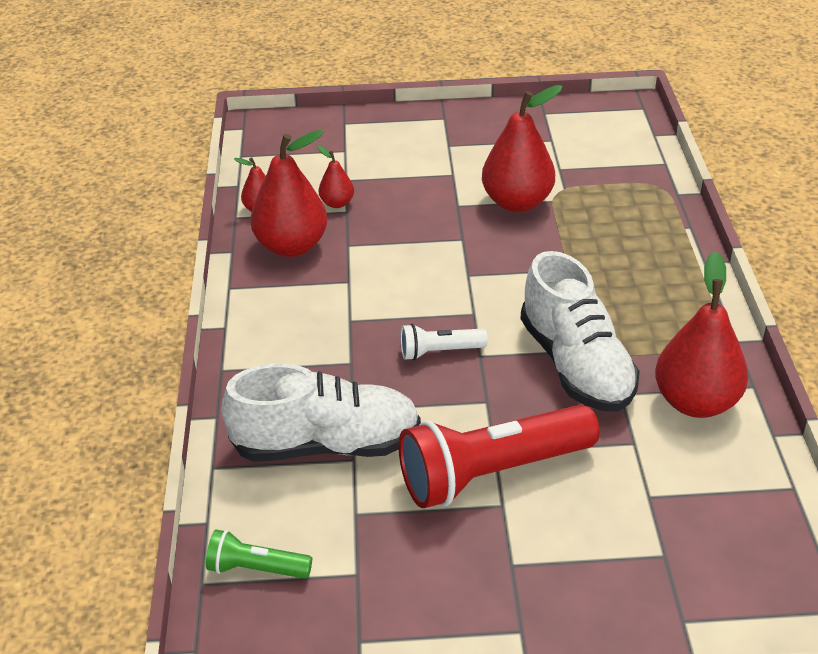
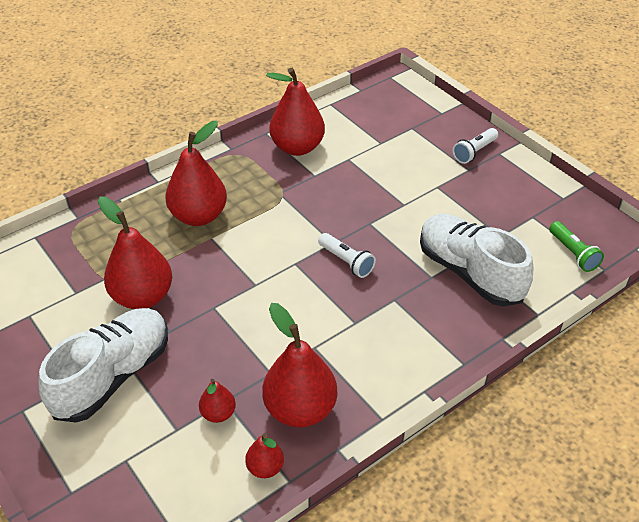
camera: 125 degrees left, 5 degrees up
(492, 473) = (421, 198): red flashlight -> none
(546, 598) = (474, 152): none -> white flashlight
(576, 365) = (306, 199): white shoe -> white shoe (113, 376)
(613, 272) = (199, 216): none -> red pear

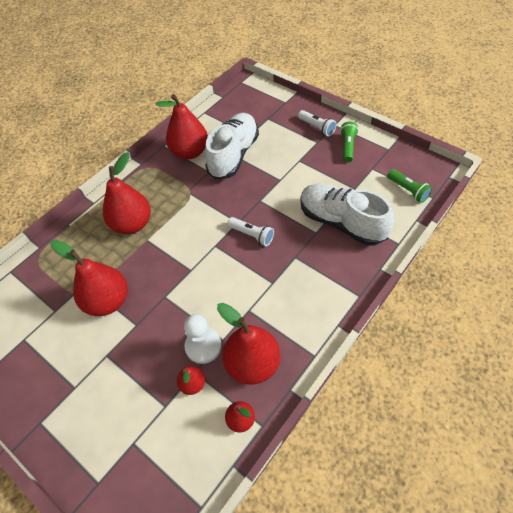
camera: 10 degrees left, 10 degrees up
(113, 376) = (103, 374): white shoe -> white shoe (233, 155)
(244, 374) = (203, 346): none -> white pawn
(474, 152) = (317, 127): white flashlight -> white flashlight turned 75 degrees counterclockwise
(508, 183) = (347, 146): none -> green flashlight

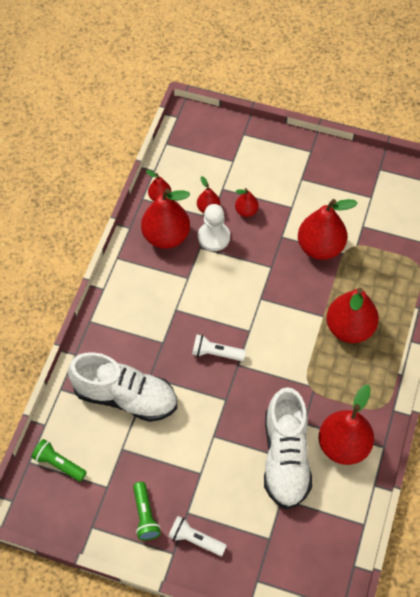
camera: 155 degrees right, 5 degrees up
(154, 366) = (246, 211): none -> red pear

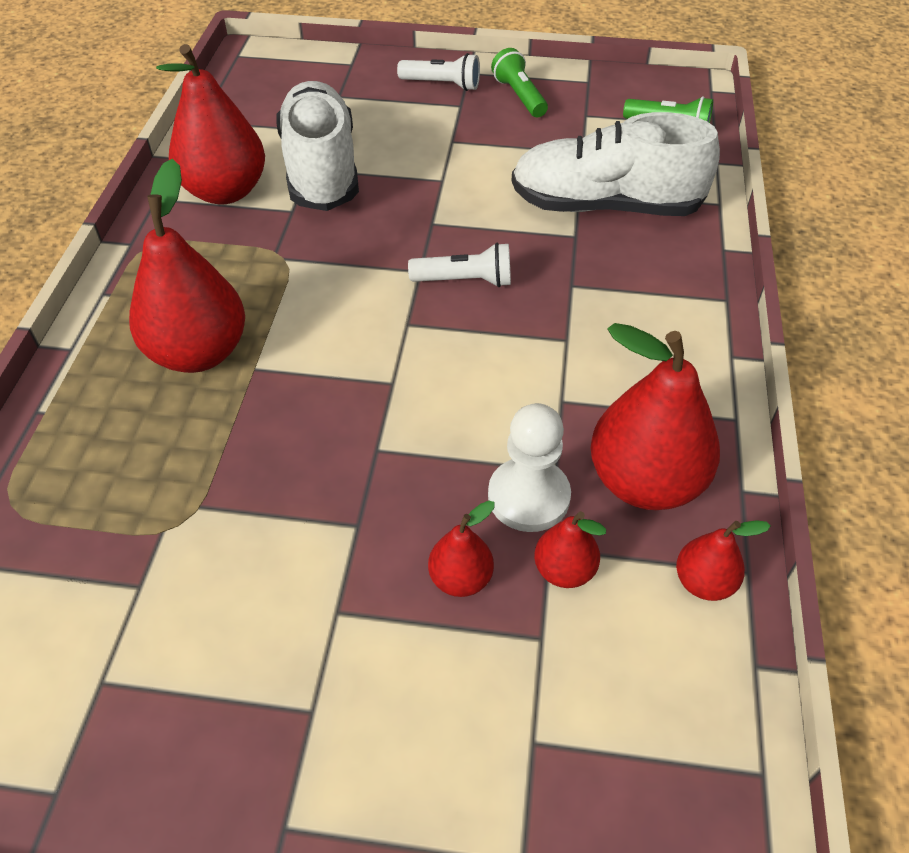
camera: 170 degrees right, 10 degrees down
(320, 247) = (257, 511): red pear -> none

